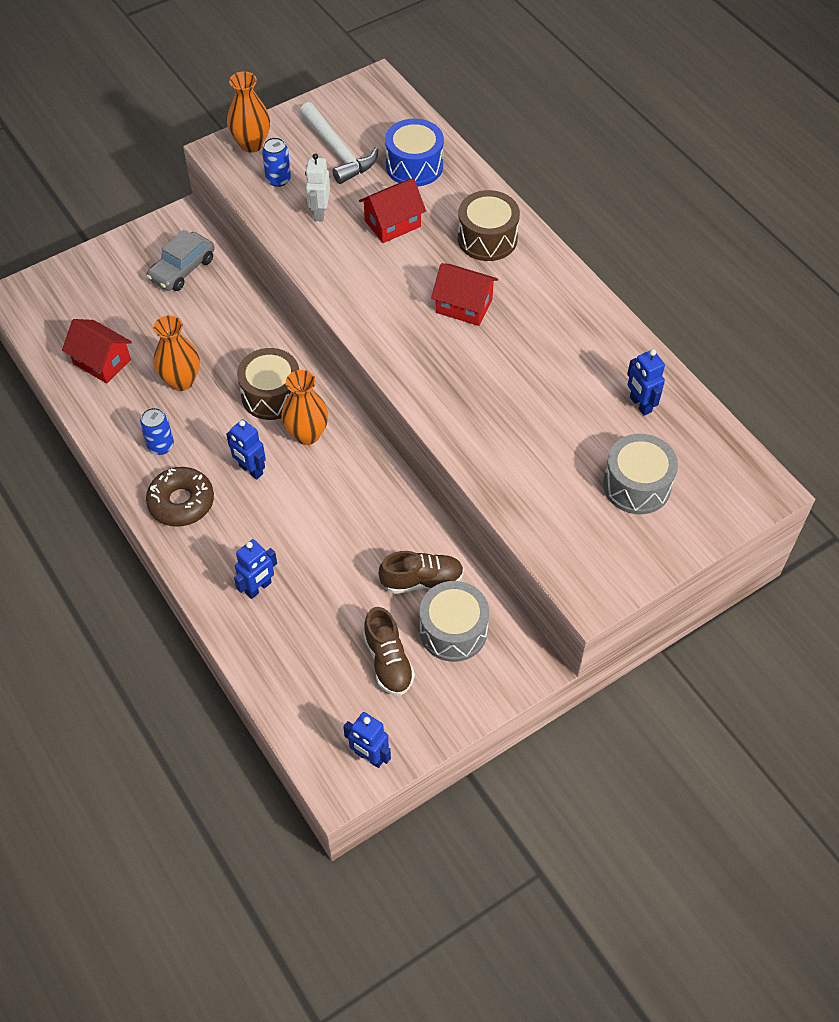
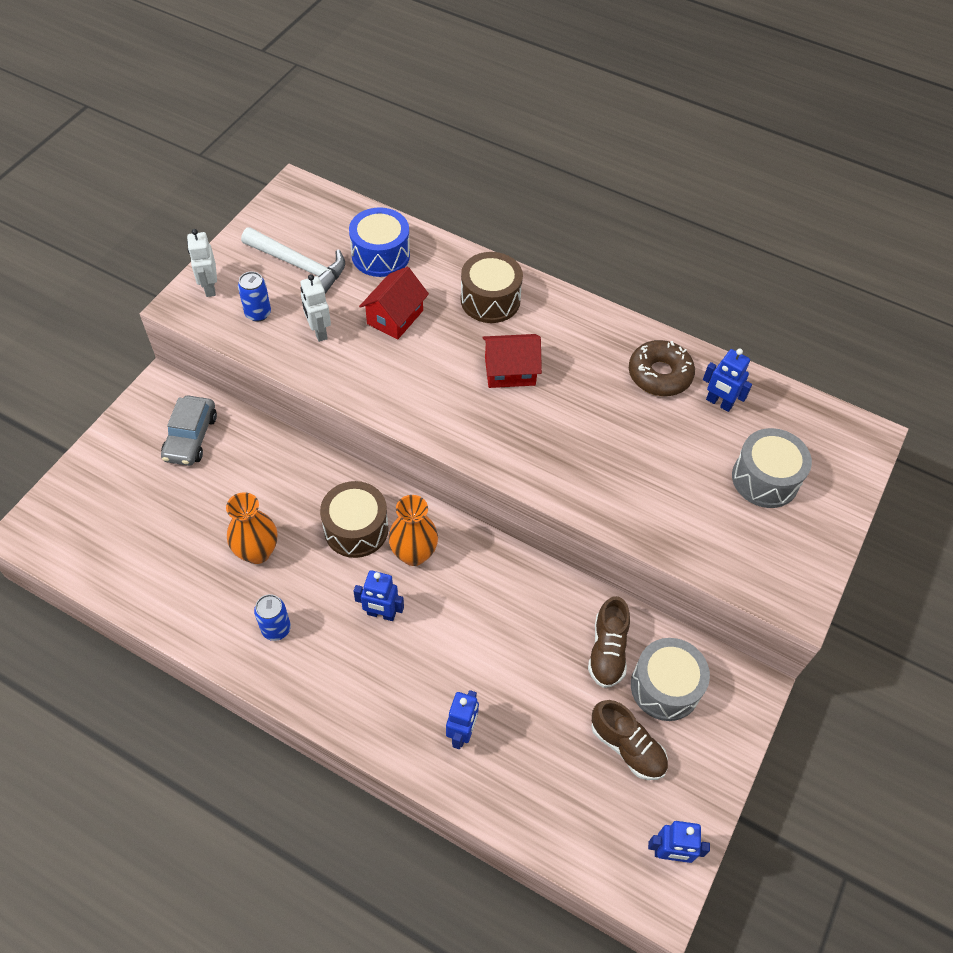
camera: 30 degrees left, 0 degrees up
(102, 362) = (162, 566): red house -> none
(181, 502) = (332, 678): brown donut -> brown donut (659, 374)
(251, 144) = (209, 287): orange vase -> white robot
(422, 580) = (607, 651): brown shoe -> brown shoe turned 135 degrees clockwise

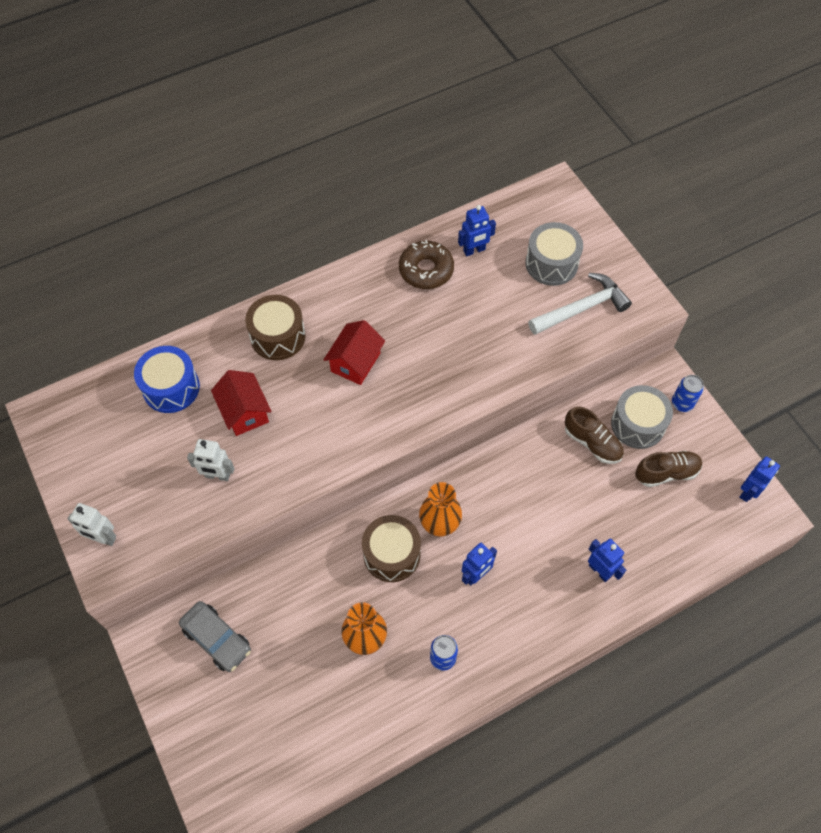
camera: 55 degrees left, 5 degrees up
(258, 313) = (162, 513): blue can -> blue can (682, 403)
(299, 266) = (134, 455): white hammer -> white hammer (581, 308)

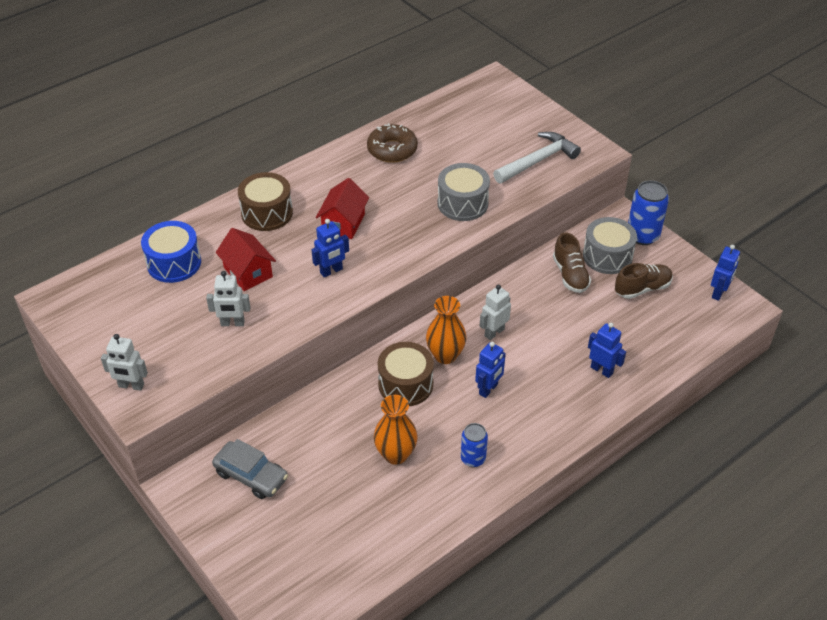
camera: 10 degrees left, 15 degrees down
(474, 250) = (432, 131): blue robot -> blue robot (331, 271)
(496, 504) = (494, 332): none -> white robot
(551, 263) = (503, 132): grey drum -> grey drum (462, 203)
(592, 443) = (570, 275): brown shoe -> brown shoe turned 45 degrees clockwise
(682, 403) = (642, 236): blue can -> blue can, size x1.59

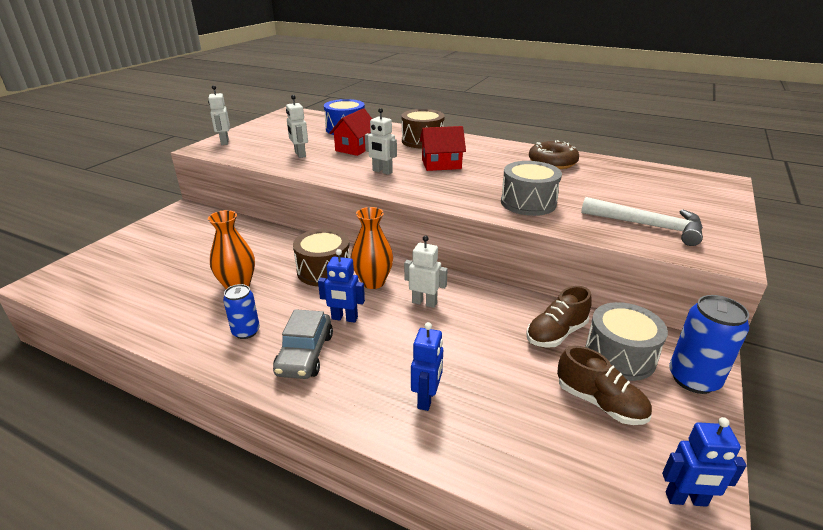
camera: 65 degrees right, 15 degrees down
(251, 476) = (197, 230): grey car -> grey car (305, 354)
(331, 271) = (382, 171): blue robot -> white robot

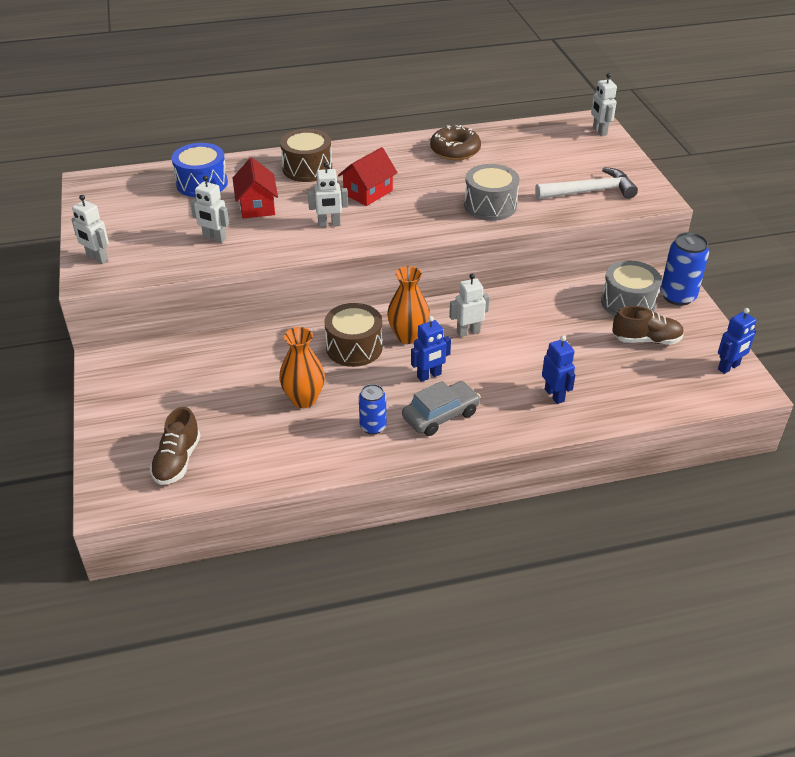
camera: 40 degrees left, 10 degrees up
(305, 354) = (441, 415): grey car -> grey car turned 90 degrees counterclockwise
(556, 333) = (578, 308): brown shoe -> brown shoe (177, 461)
(719, 189) = (599, 131): none -> white robot

